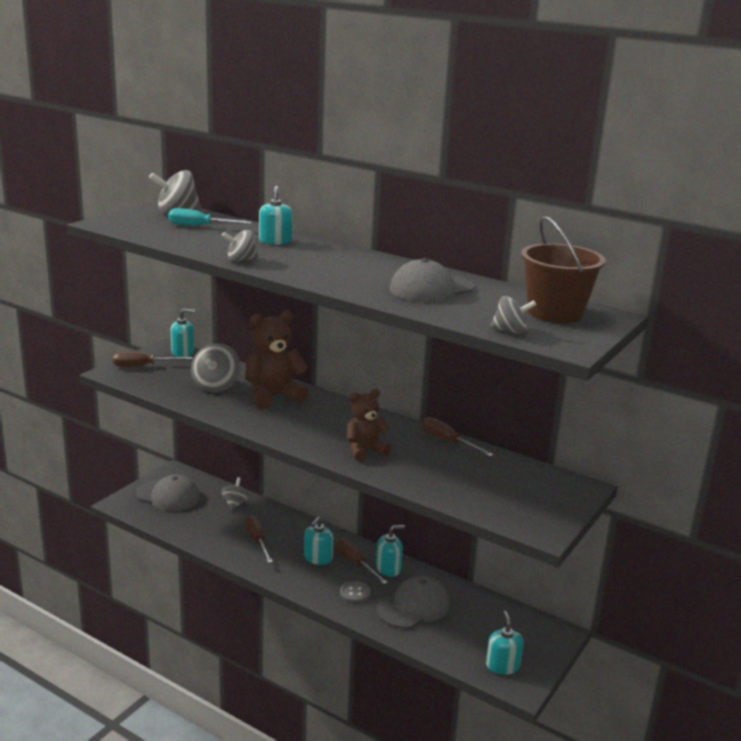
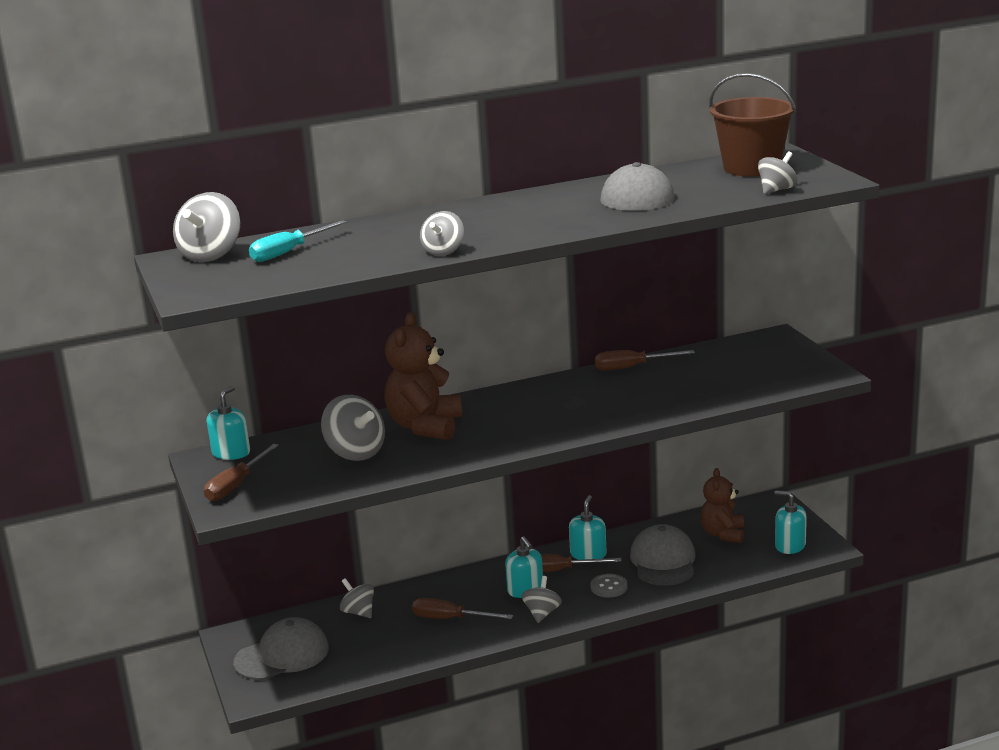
camera: 50 degrees left, 0 degrees up
(275, 241) = (399, 227): turquoise soap dispenser -> none
(296, 576) = (542, 613): none -> grey spinning top
(365, 450) = (604, 410): brown teddy bear -> brown teddy bear (723, 534)

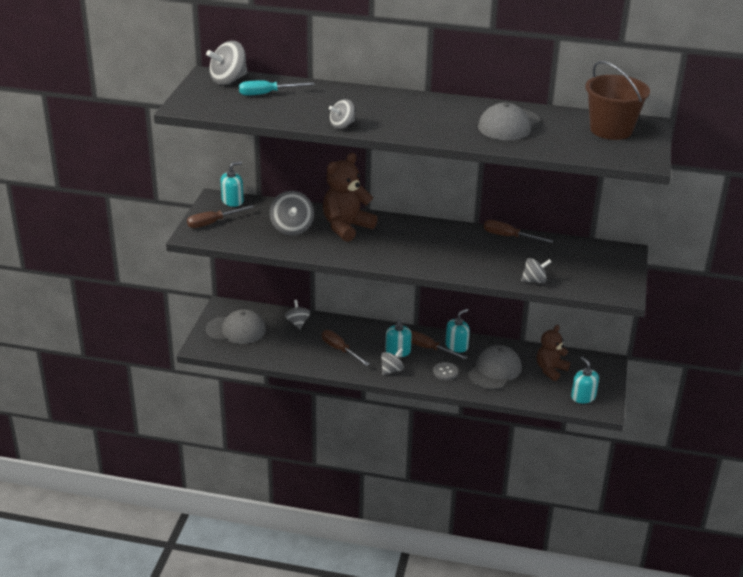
camera: 30 degrees right, 10 degrees up
(777, 190) = (596, 154): grey spinning top -> grey spinning top (534, 280)

